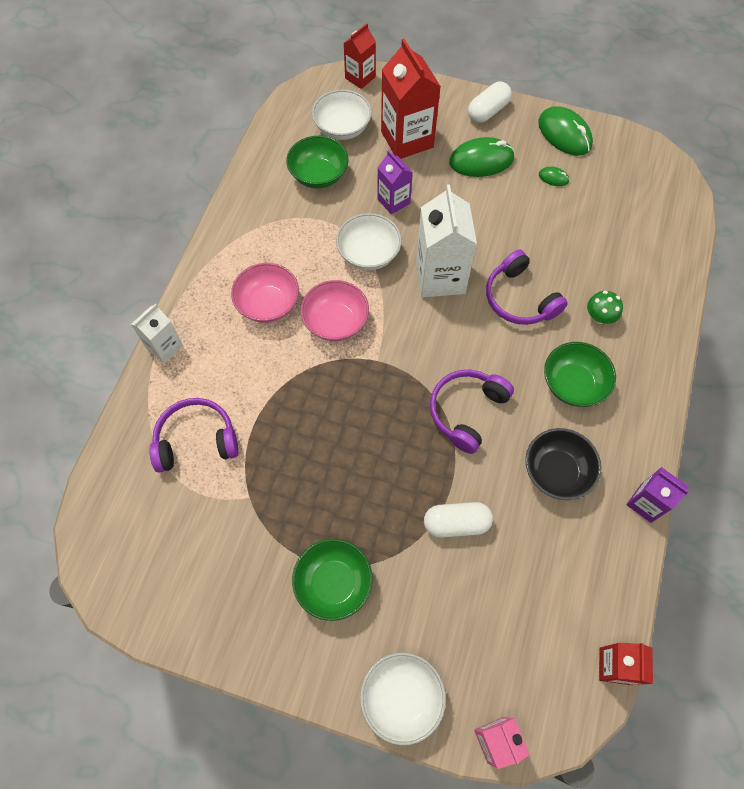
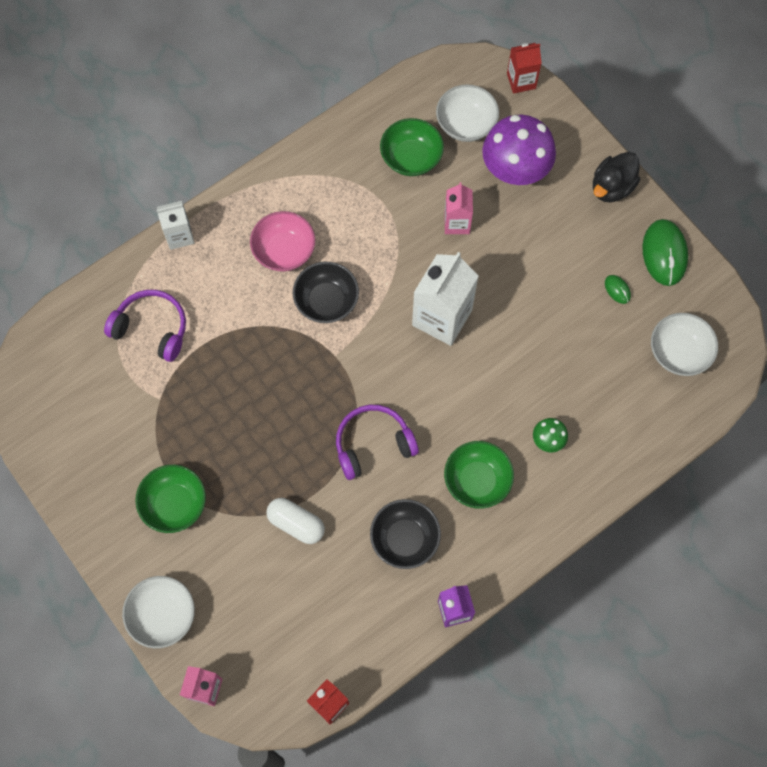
camera: 35 degrees right, 5 degrees up
(336, 322) = (326, 301): pink bowl -> black bowl
(368, 254) = (398, 258): white bowl -> white bowl (679, 352)
(393, 201) = (457, 223): purple carton -> pink carton
(407, 139) = (515, 170): red carton -> purple mushroom
(481, 160) = (565, 232): green mouse -> none
(488, 111) = (612, 187): white capsule -> black duck
(519, 298) = (493, 380): purple headphones -> none

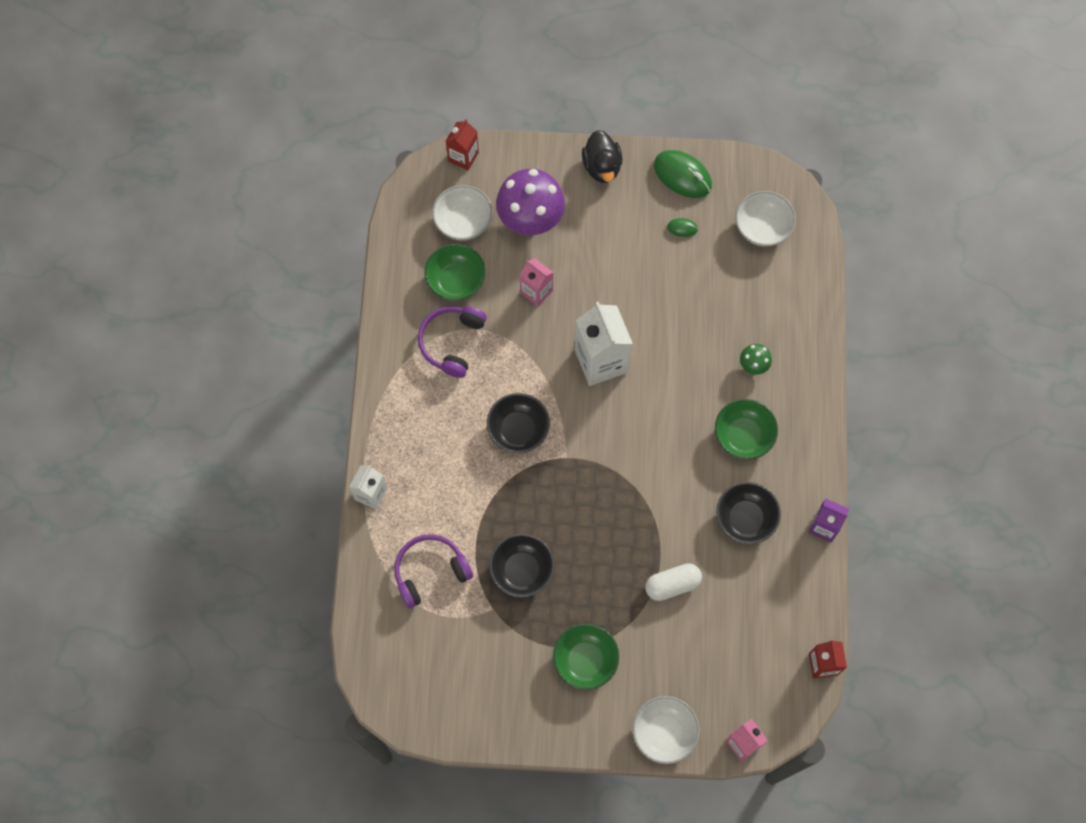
camera: 50 degrees left, 0 degrees up
(210, 396) = (522, 570): none -> black bowl
(284, 251) = (451, 428): pink bowl -> none
(373, 444) = (657, 484): purple headphones -> purple headphones (452, 342)

